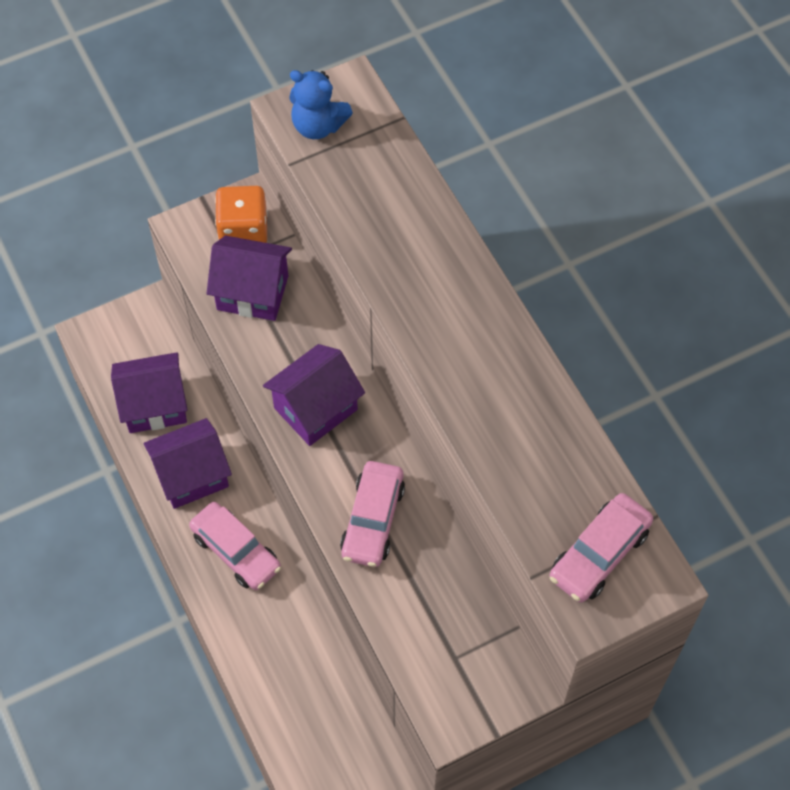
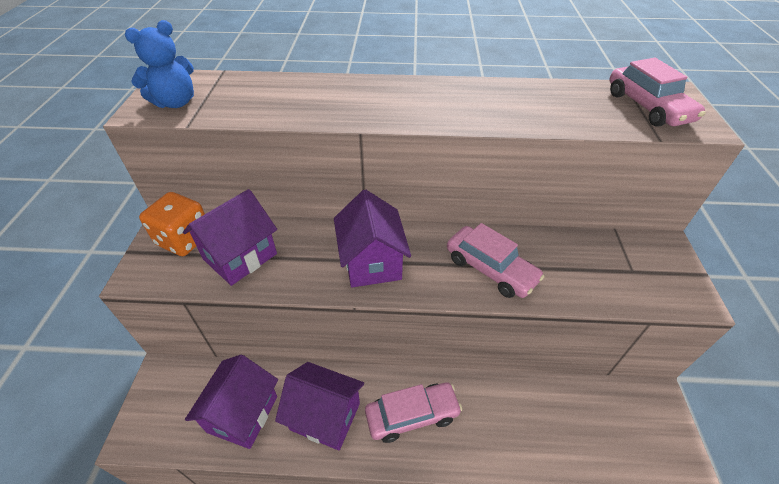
camera: 60 degrees left, 15 degrees down
(192, 476) = (325, 416): purple house -> purple house turned 75 degrees counterclockwise

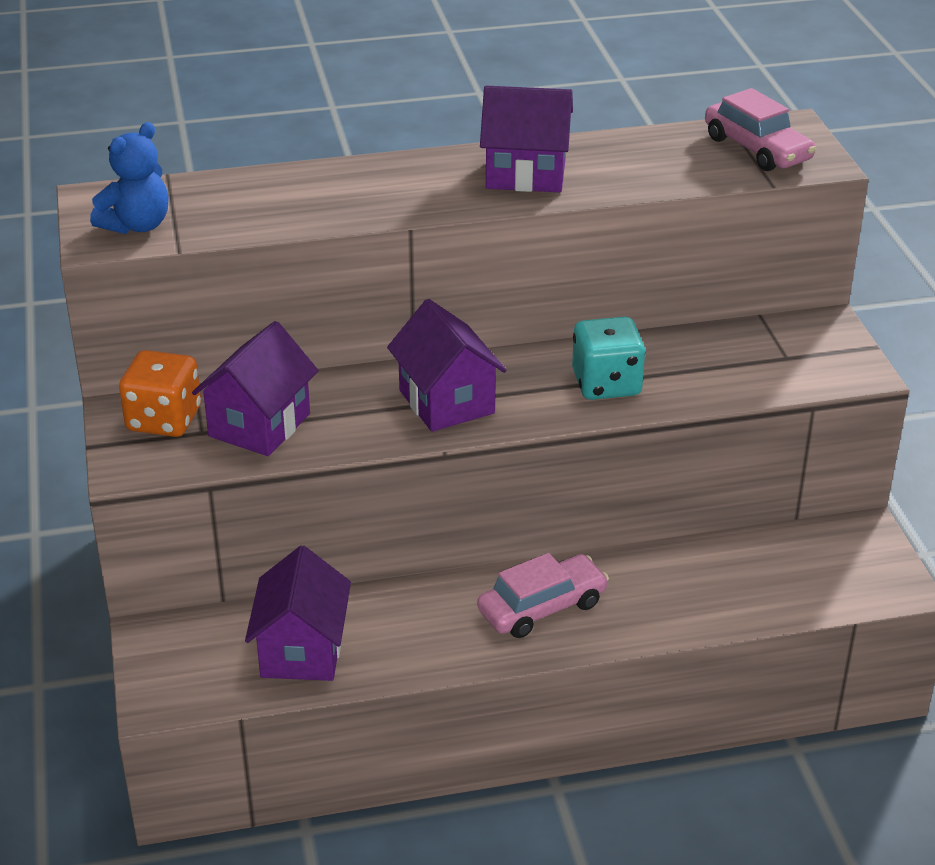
camera: 15 degrees left, 10 degrees down
(325, 416) = (421, 631): purple house -> purple house (526, 174)
(490, 269) = (606, 384): pink car -> turquoise dice

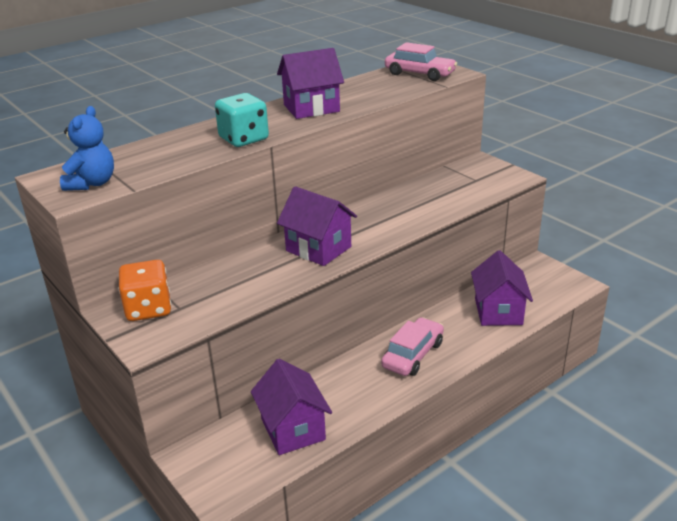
camera: 25 degrees left, 5 degrees down
(259, 425) = (215, 293): purple house -> purple house (498, 311)
(606, 384) = (398, 216): turquoise dice -> turquoise dice (244, 139)

